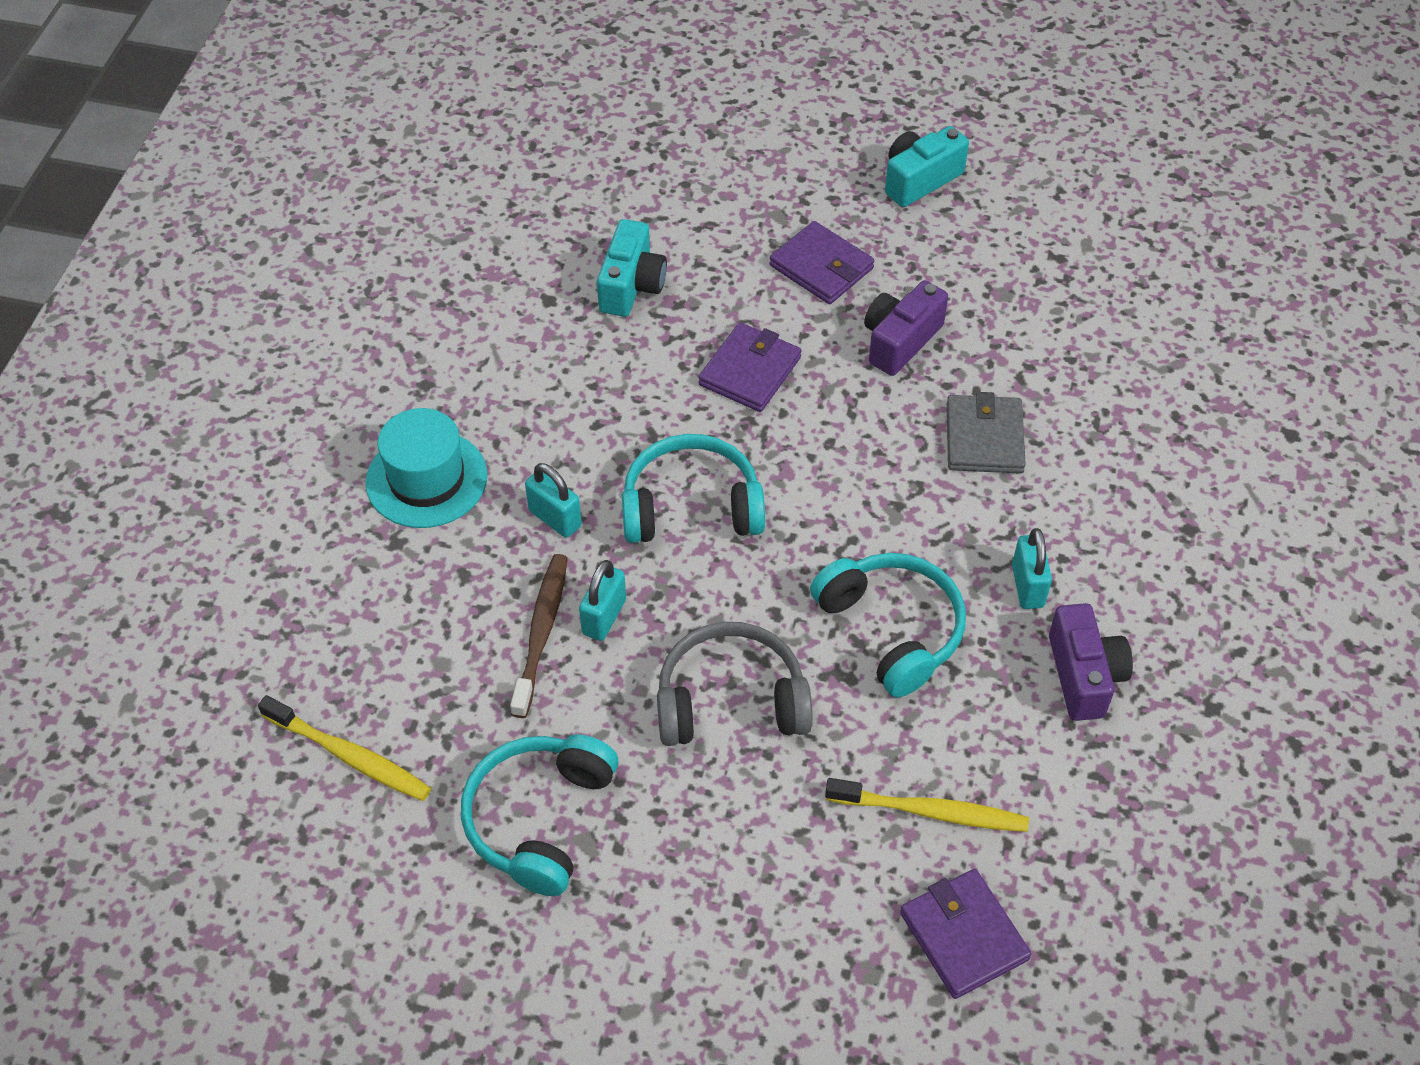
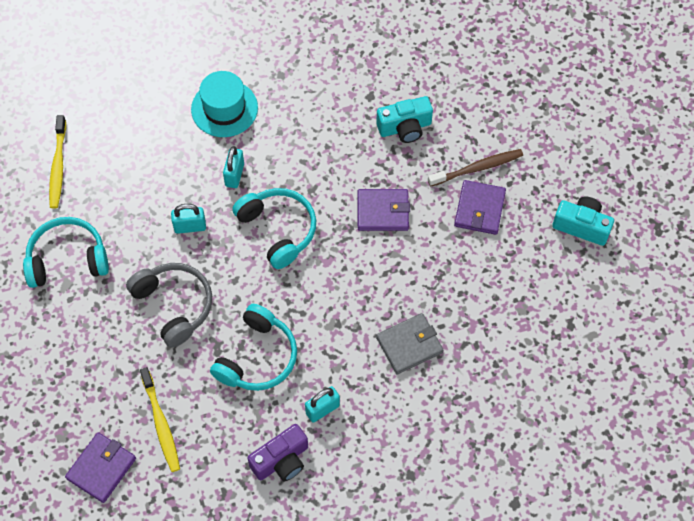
camera: 60 degrees right, 10 degrees up
(541, 632) = (166, 205): brown toothbrush -> brown toothbrush (477, 168)
(900, 341) = (451, 273): purple camera -> none

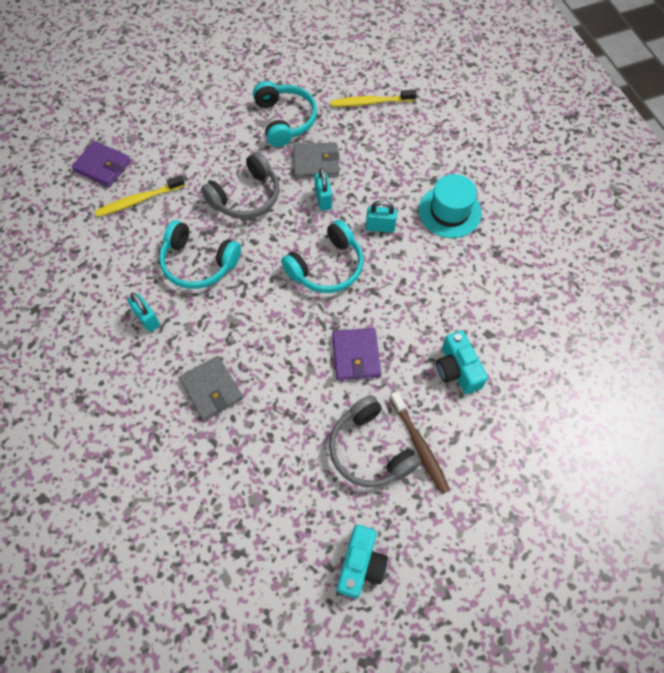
camera: 85 degrees right, 0 degrees up
(137, 230) = (316, 162): none -> grey wallet
(281, 460) = (100, 291): purple camera -> none
(479, 209) = (369, 450): purple wallet -> grey headphones

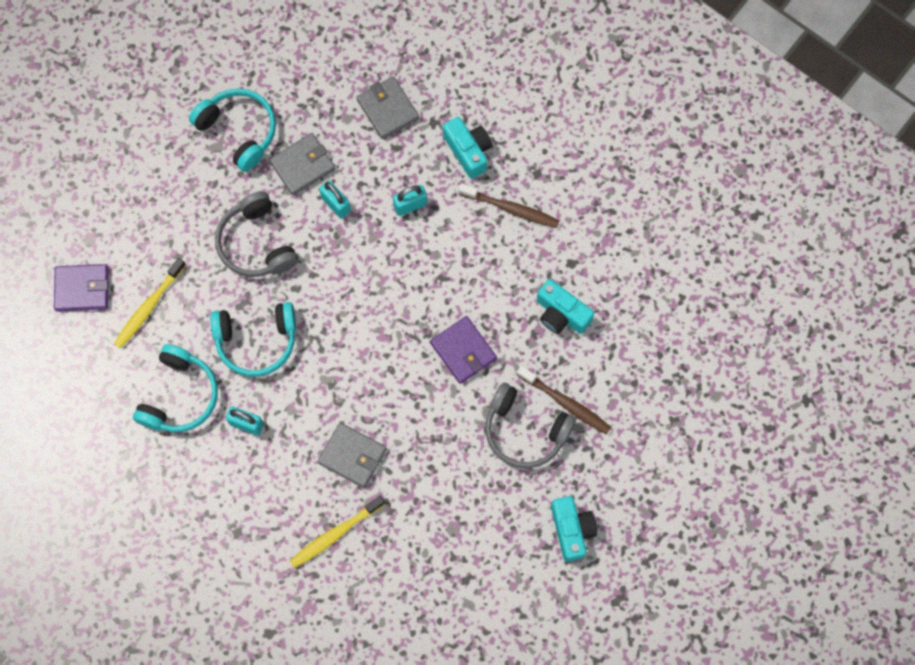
camera: 30 degrees left, 10 degrees up
(246, 197) = (256, 243): grey headphones -> grey headphones turned 135 degrees clockwise
(326, 267) = (384, 277): turquoise headphones -> turquoise headphones (179, 396)
(370, 102) = (316, 60): yellow toothbrush -> yellow toothbrush (335, 534)
(404, 155) = (388, 109): none -> grey wallet
(449, 212) = (468, 151): turquoise hat -> turquoise camera
(460, 268) = (511, 209): none -> brown toothbrush

